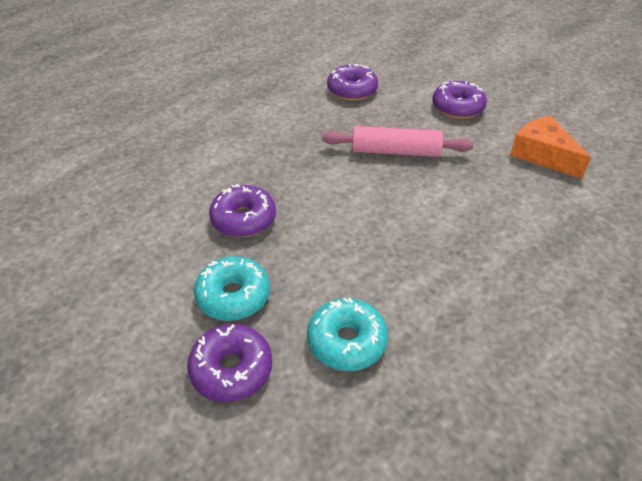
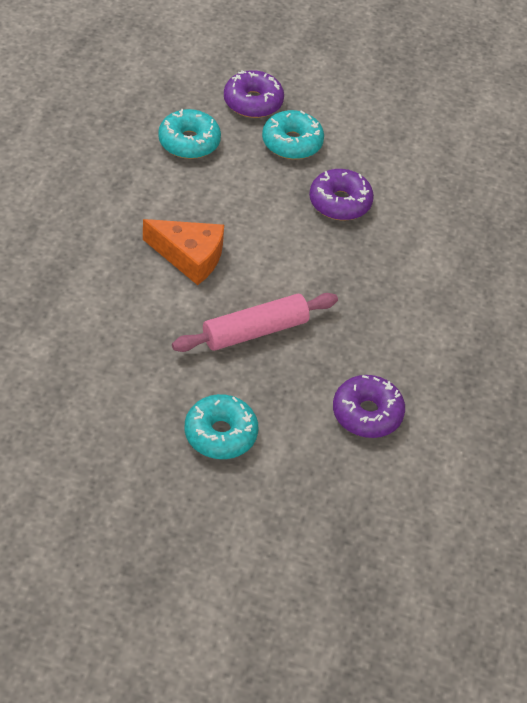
camera: 145 degrees right, 5 degrees up
(457, 107) = (220, 434): purple donut -> turquoise donut
(542, 155) = (92, 388): orange cheese -> orange cheese (189, 257)

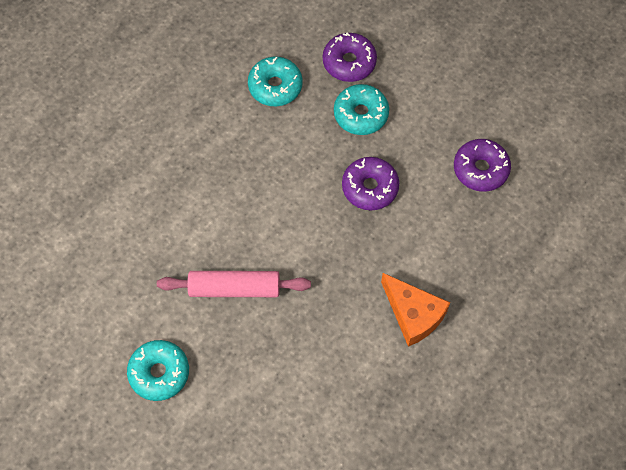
camera: 30 degrees right, 15 degrees up
(189, 257) = (219, 199): orange cheese -> orange cheese (413, 314)
(367, 413) = (283, 399): purple donut -> purple donut (480, 169)

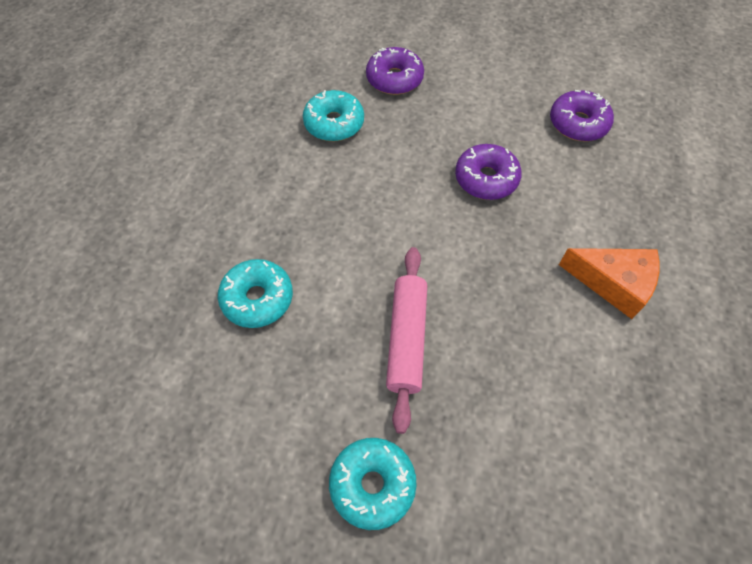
camera: 25 degrees left, 5 degrees down
(234, 288) = (407, 339): pink rolling pin -> pink rolling pin turned 60 degrees counterclockwise
(361, 114) = (434, 118): turquoise donut -> turquoise donut (257, 298)

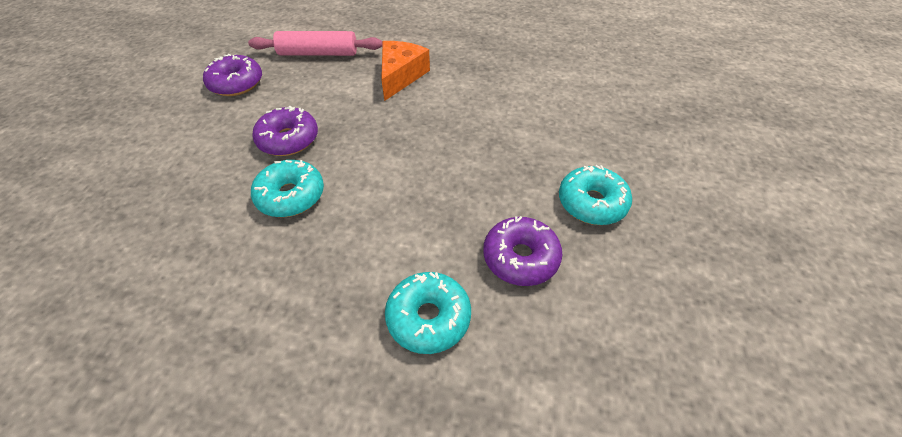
camera: 95 degrees left, 10 degrees down
(334, 123) = (171, 271): turquoise donut -> turquoise donut (291, 196)
(394, 79) = (116, 215): purple donut -> purple donut (520, 258)
(407, 339) = (462, 188): pink rolling pin -> pink rolling pin (318, 53)

